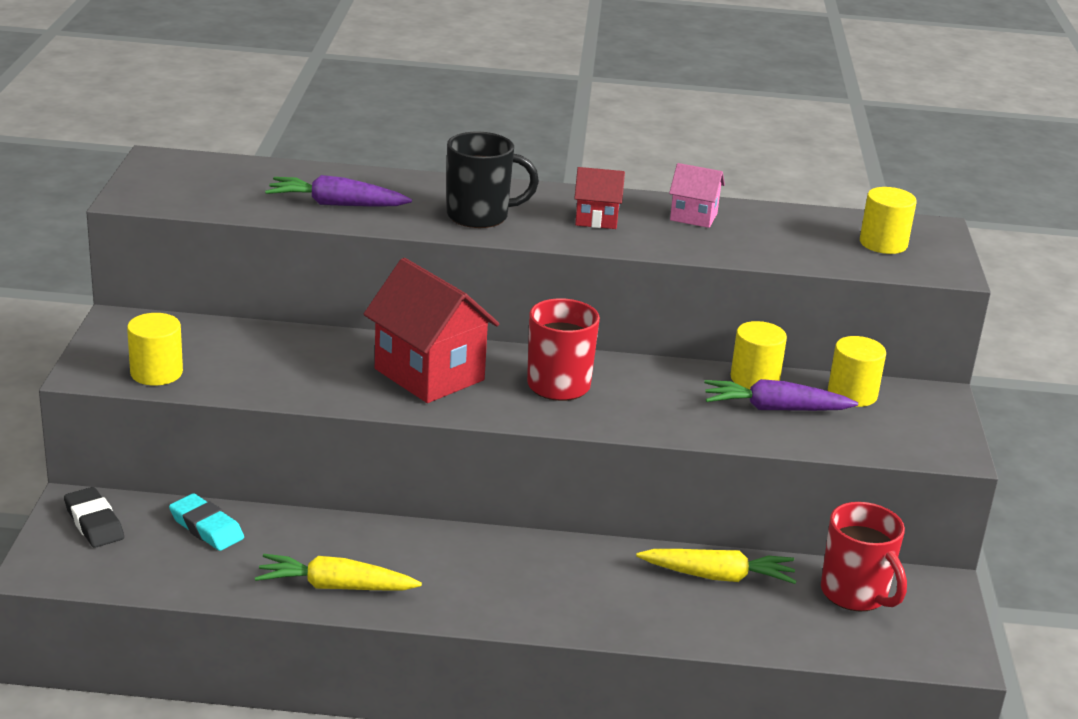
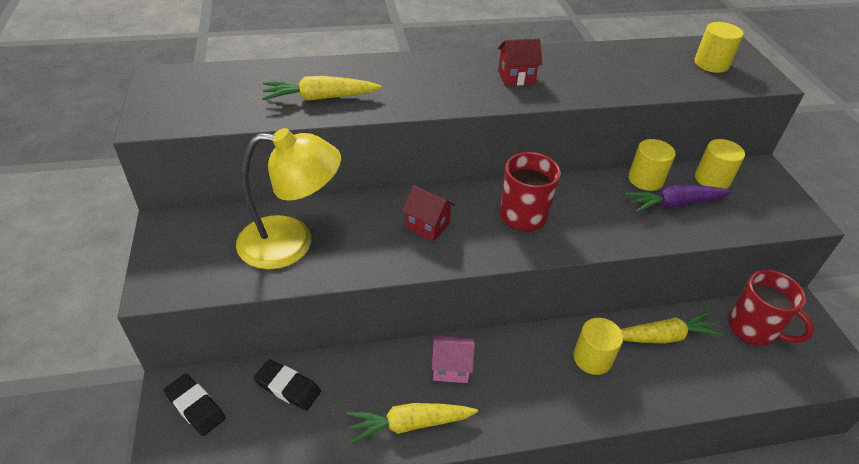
camera: 15 degrees left, 15 degrees up
(156, 373) = (214, 274): yellow cylinder -> yellow cylinder (592, 358)
(206, 528) = (288, 387): turquoise eraser -> black eraser
(256, 361) = (291, 243): none -> yellow lamp
(336, 204) = (320, 98): purple carrot -> yellow carrot
(429, 374) = (427, 226): red house -> red house, size x0.52
(480, 216) = (433, 89): black mug -> none
(693, 217) = (578, 63): pink house -> pink house (450, 368)

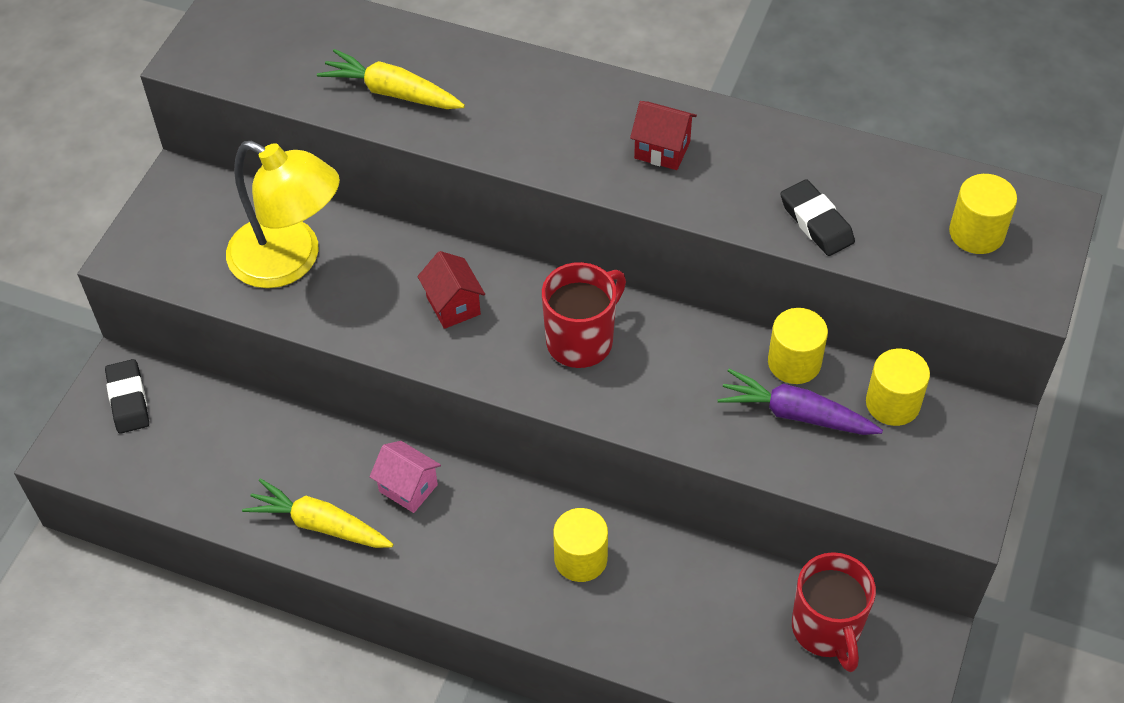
camera: 35 degrees right, 10 degrees up
(288, 387) = (226, 423): black eraser -> black eraser (816, 222)
(663, 337) = (694, 579): yellow carrot -> none

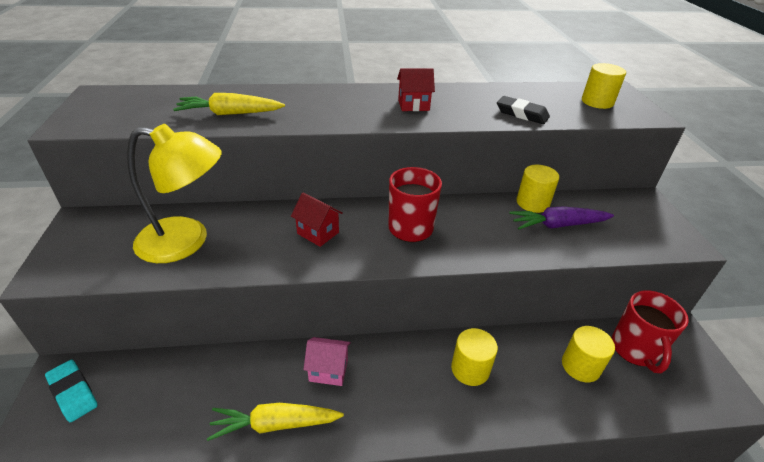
camera: 30 degrees left, 15 degrees down
(128, 400) = (73, 393): black eraser -> turquoise eraser
(826, 630) = (635, 350): red mug -> red mug turned 45 degrees clockwise
(892, 403) = (596, 205): yellow cylinder -> yellow cylinder (580, 366)

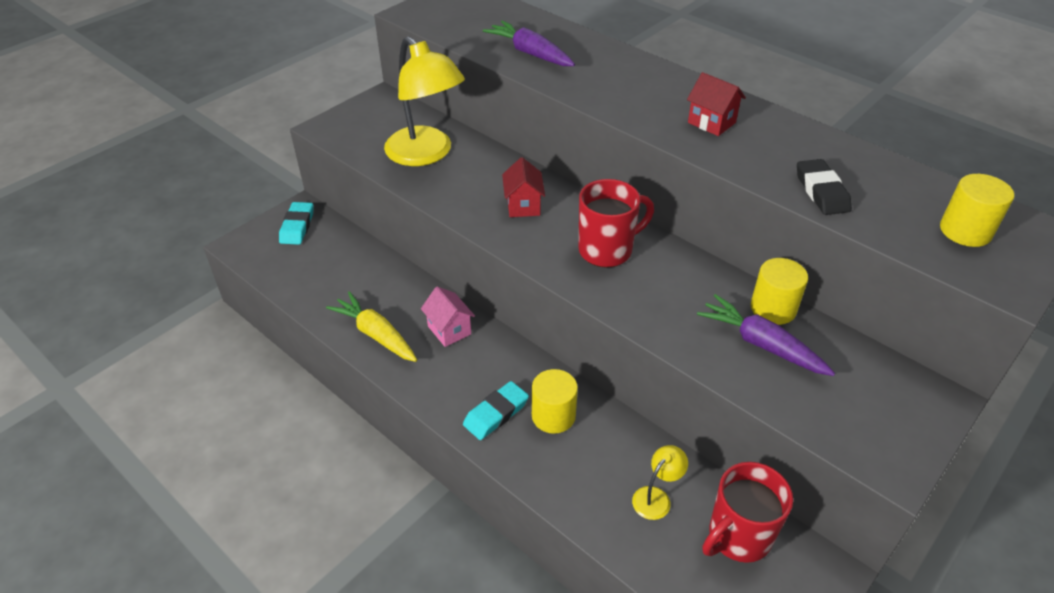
camera: 50 degrees right, 5 degrees up
(230, 113) = (530, 53): yellow carrot -> purple carrot
(438, 401) = (496, 413): none -> turquoise eraser
(580, 366) = (656, 497): yellow cylinder -> yellow lamp

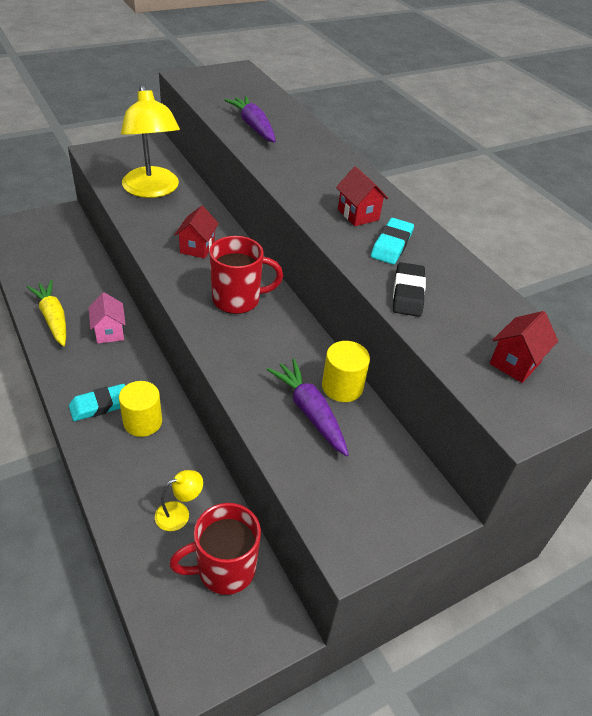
camera: 15 degrees right, 0 degrees up
(297, 226) = (53, 224): turquoise eraser -> turquoise eraser (391, 245)
(965, 231) = (515, 363): yellow cylinder -> red house

